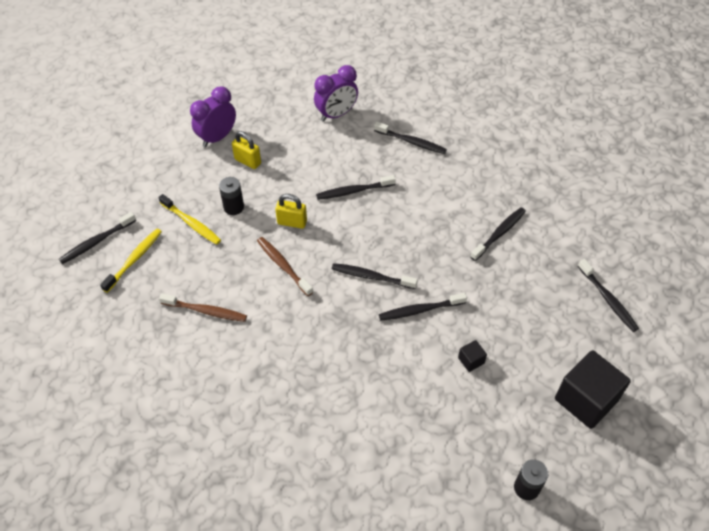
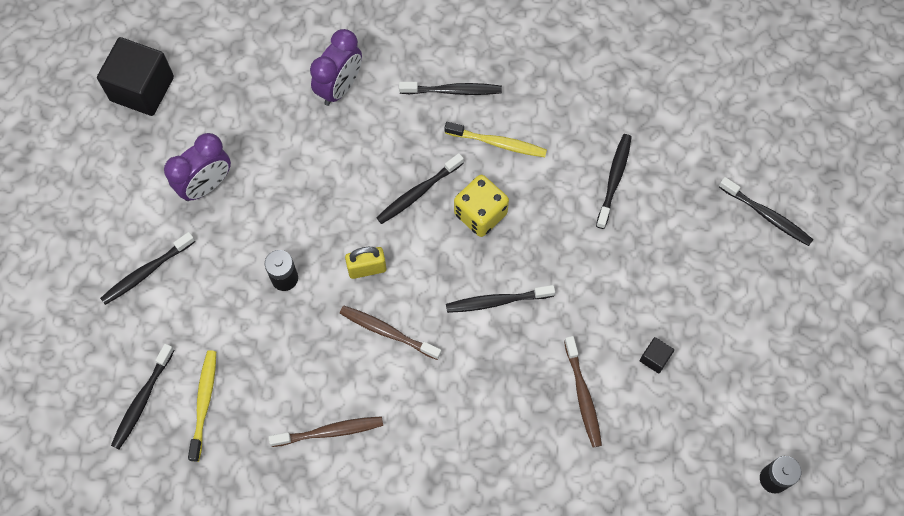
camera: 25 degrees left, 15 degrees up
(191, 223) = (245, 323): yellow toothbrush -> yellow toothbrush (498, 143)
(217, 137) = (206, 185): purple clock -> purple clock turned 150 degrees counterclockwise
(247, 161) = (265, 204): yellow padlock -> none
(390, 219) = (480, 214): none -> yellow dice
(402, 363) = (583, 396): none -> brown toothbrush
(420, 310) = (571, 320): black toothbrush -> black toothbrush (146, 272)
(585, 400) = (791, 350): black cube -> black cube (142, 89)

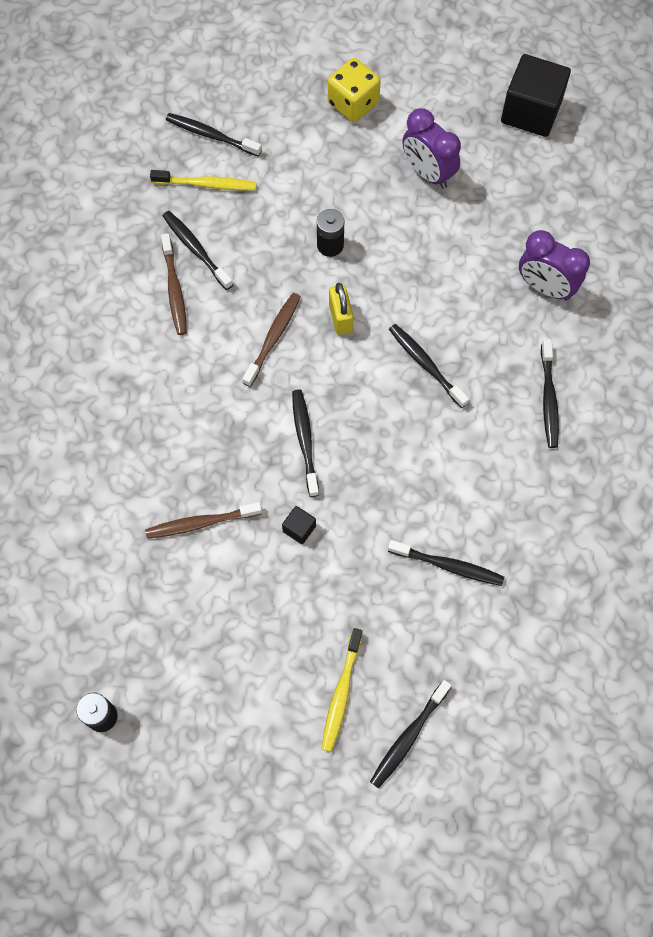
camera: 90 degrees right, 0 degrees up
(146, 272) = (336, 129): black toothbrush -> black toothbrush (196, 249)
(480, 214) = (403, 425): yellow dice -> yellow dice (353, 103)
(498, 143) = (487, 444): yellow toothbrush -> yellow toothbrush (341, 694)
(654, 358) = (239, 598): black cube -> black cube (299, 528)

